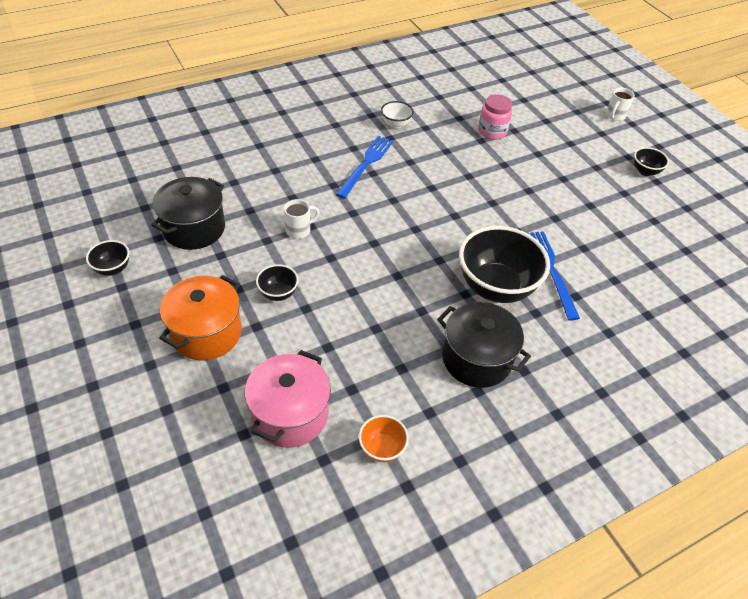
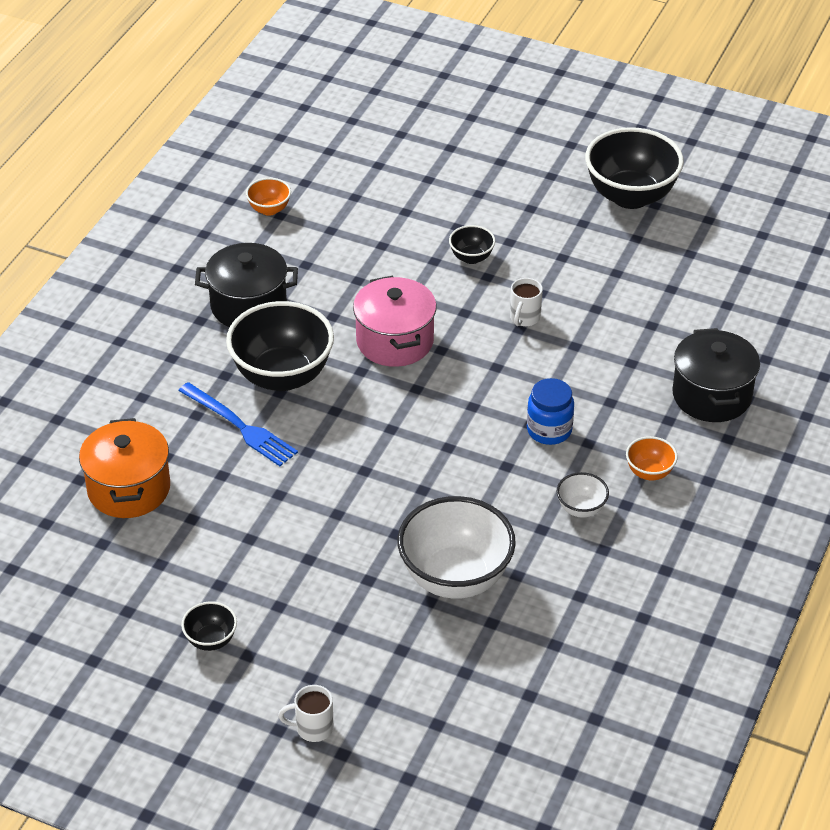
camera: 145 degrees right, 5 degrees down
(113, 269) = (630, 196): black bowl -> black bowl, size x2.16
(194, 228) = (618, 263): black pot -> black pot (711, 395)
(206, 332) = (489, 200): orange pot -> orange pot (129, 489)
(290, 414) = (359, 191): pink pot -> pink pot (395, 341)
(341, 120) = (649, 472): none -> orange bowl
(366, 164) = (549, 430): blue fork -> blue jar
(492, 131) = (455, 578): pink jar -> white bowl
(614, 116) = (312, 728): white mug -> white mug turned 90 degrees counterclockwise

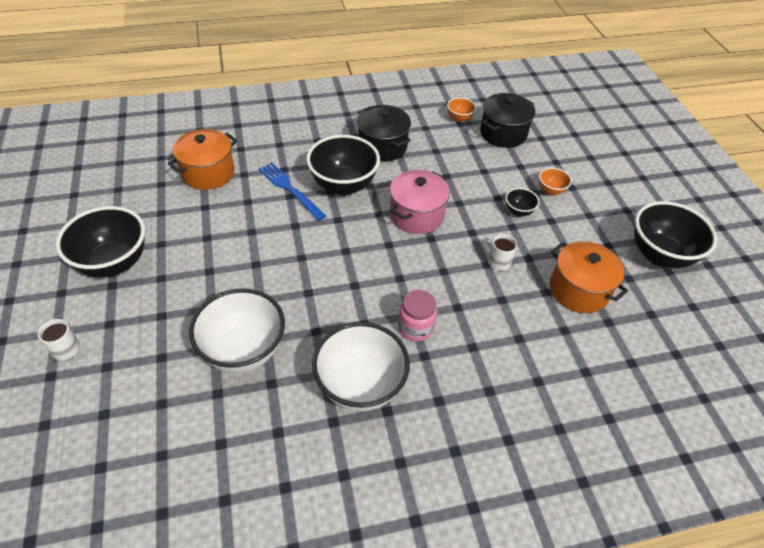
camera: 50 degrees right, 5 degrees up
(211, 640) = (114, 263): black bowl -> black bowl, size x2.16
(240, 426) = (290, 189): blue fork -> blue fork turned 135 degrees clockwise
(524, 318) = (497, 262): white mug -> white mug turned 60 degrees clockwise
(549, 430) = (415, 328): blue jar -> pink jar
(581, 509) = (360, 386): white bowl -> white bowl, size x2.16
(616, 283) = (578, 290): none -> orange pot
(649, 472) = (429, 408): orange bowl -> orange bowl (551, 190)
(711, 395) = (538, 404): black pot -> black pot (503, 133)

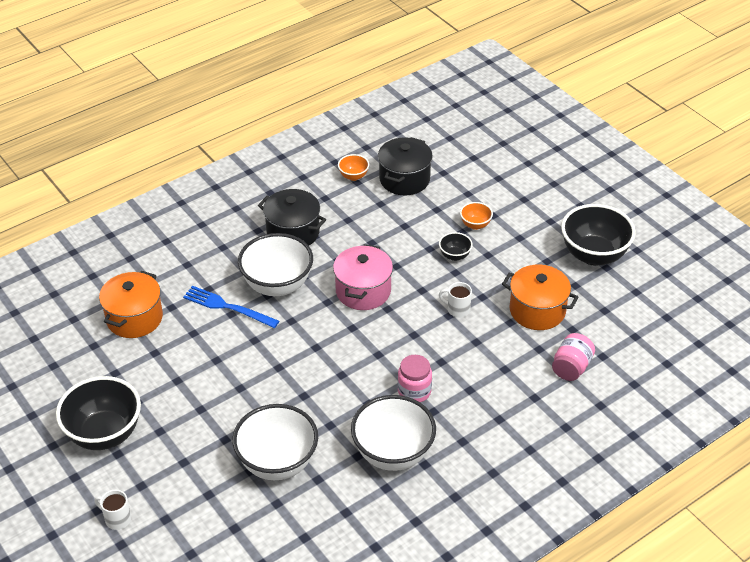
camera: 20 degrees left, 5 degrees down
(343, 185) = (277, 285): black bowl -> white bowl
(592, 363) = (571, 367): none -> pink jar

